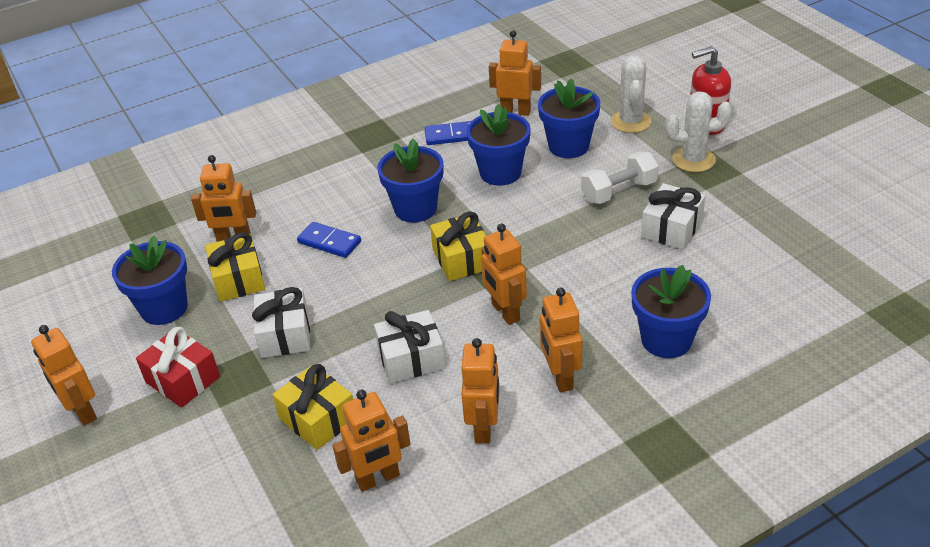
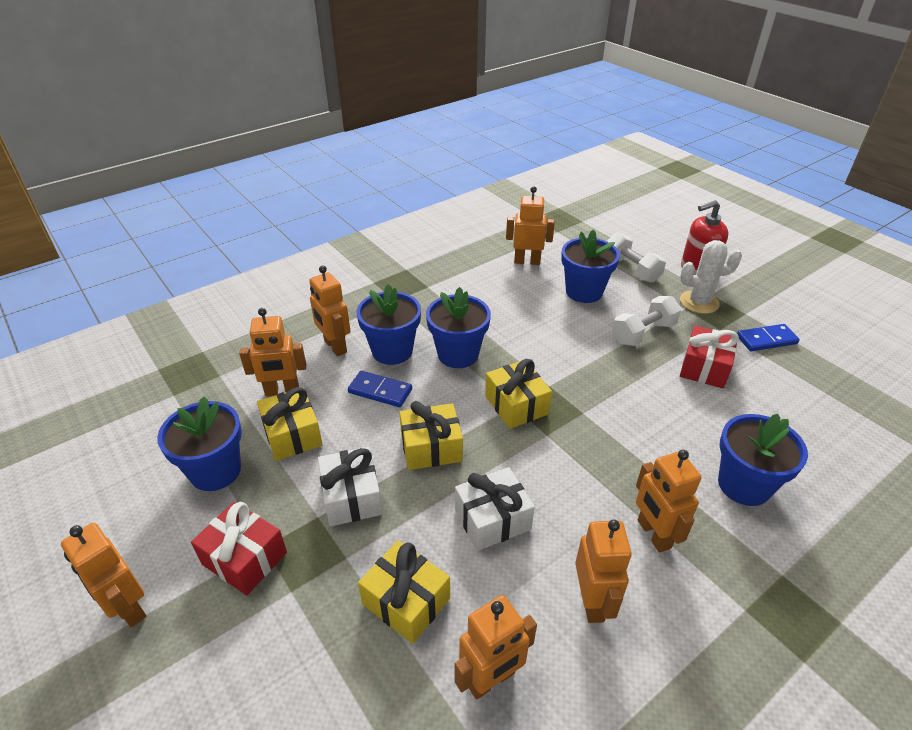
camera: 10 degrees left, 0 degrees up
(368, 295) = (431, 447): none -> yellow gift
(452, 135) = (475, 284): blue domino -> blue domino (766, 340)
(500, 173) = (529, 317): blue flower pot -> blue flower pot (392, 351)
(505, 312) = (575, 461): orange robot -> orange robot (335, 346)
(631, 122) = (631, 269): white cactus -> white dumbbell
(671, 228) = (704, 368): white gift -> red gift

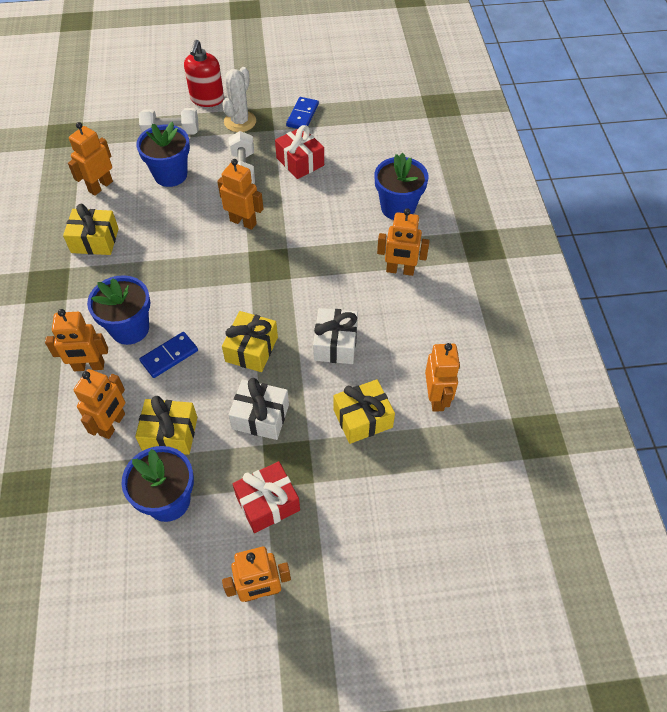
camera: 60 degrees left, 15 degrees up
(458, 354) = (171, 288): blue flower pot -> none
(516, 405) = (251, 280): yellow gift -> yellow gift (95, 240)
(592, 602) = (422, 325): orange robot -> orange robot (243, 222)

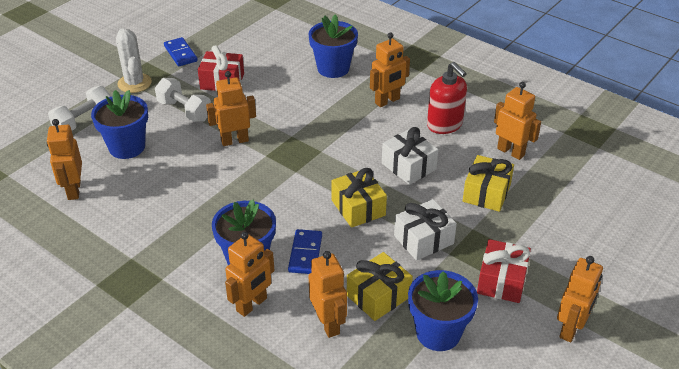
camera: 45 degrees left, 15 degrees down
(95, 240) = (126, 226): yellow gift -> none
(207, 99) = (82, 84): red soap dispenser -> red soap dispenser (445, 125)

